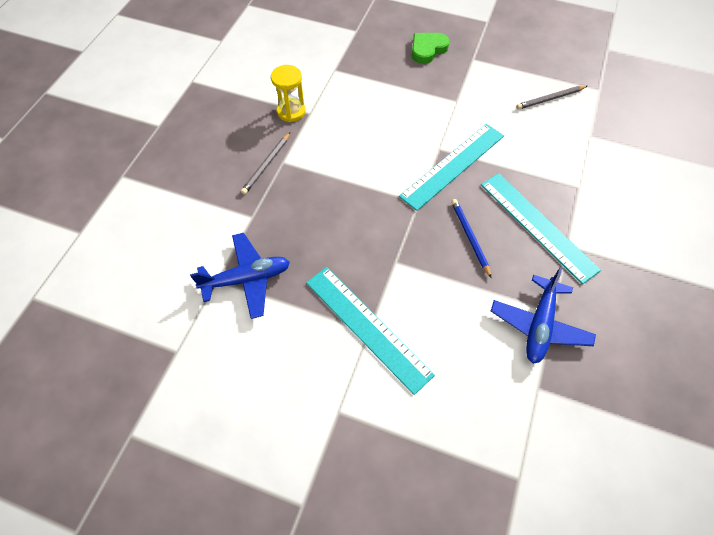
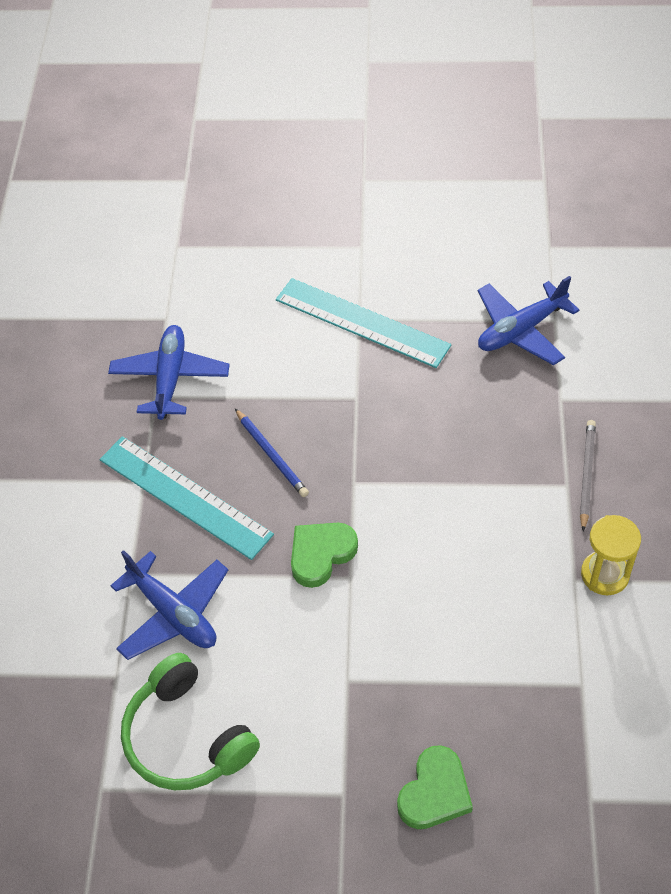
camera: 165 degrees right, 5 degrees down
(453, 165) = (321, 554): turquoise ruler -> green heart
(550, 99) = (187, 737): grey pencil -> green headphones
(552, 158) = (173, 613): none -> blue plane

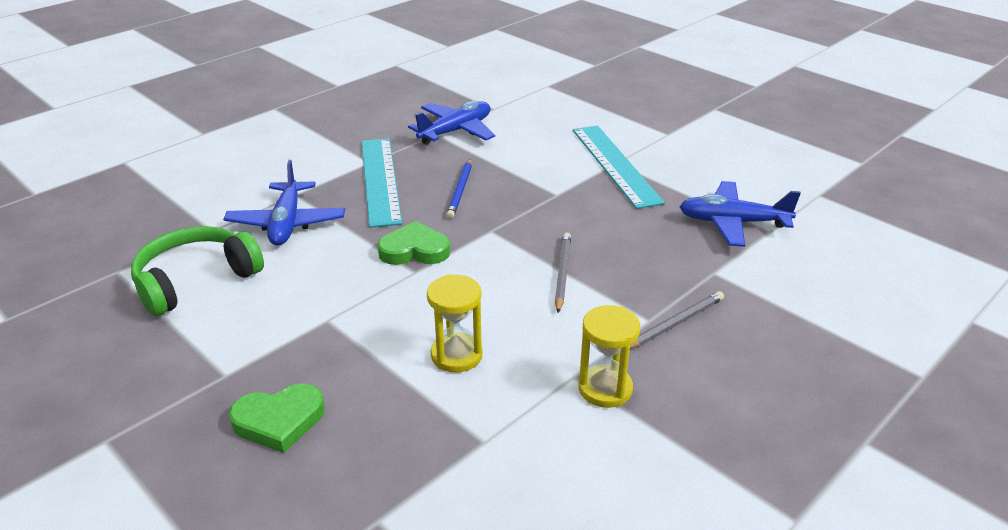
camera: 40 degrees right, 20 degrees down
(187, 737) = (196, 281): green headphones -> green headphones turned 45 degrees clockwise
(460, 487) = (562, 273): none -> grey pencil
(480, 630) = (456, 355): none -> yellow hourglass

